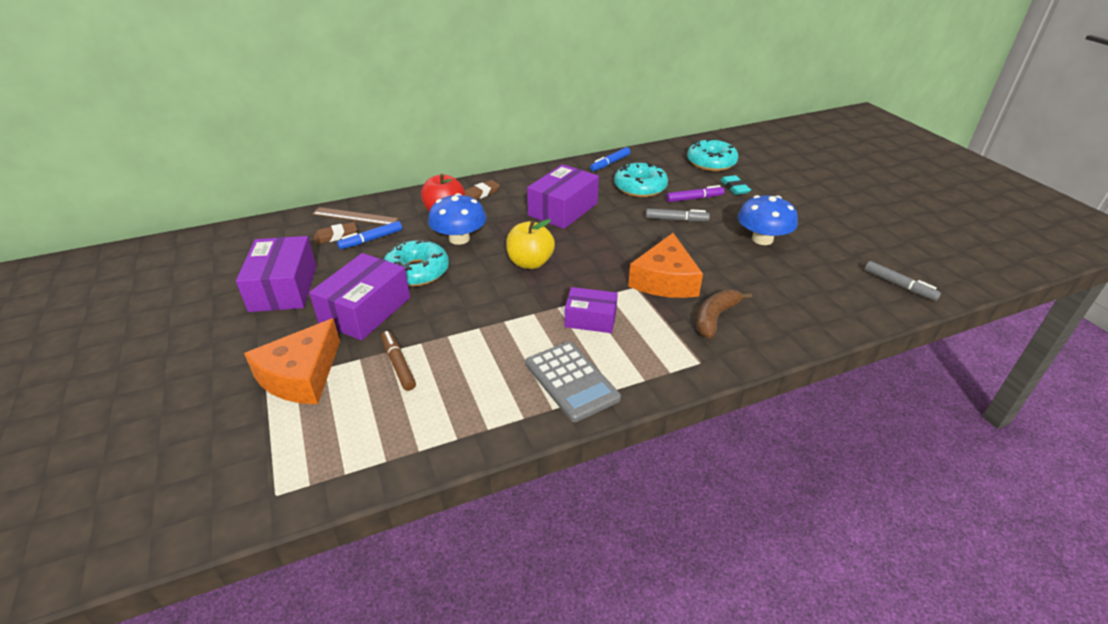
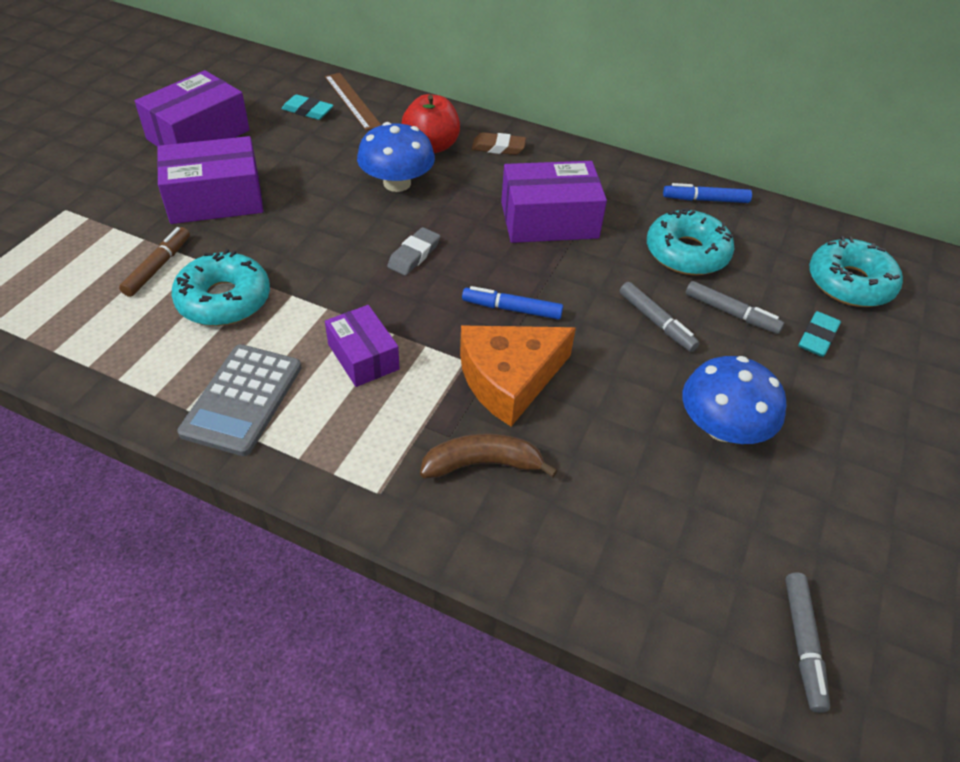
camera: 45 degrees right, 10 degrees up
(301, 375) = (92, 221): orange cheese -> none
(336, 236) = (307, 111): brown eraser -> turquoise eraser
(371, 240) = (327, 133): blue marker -> blue marker (511, 309)
(417, 271) = (309, 191): turquoise donut -> turquoise donut (224, 300)
(530, 263) = (414, 255): yellow apple -> grey eraser
(694, 198) = (731, 313): purple marker -> grey marker

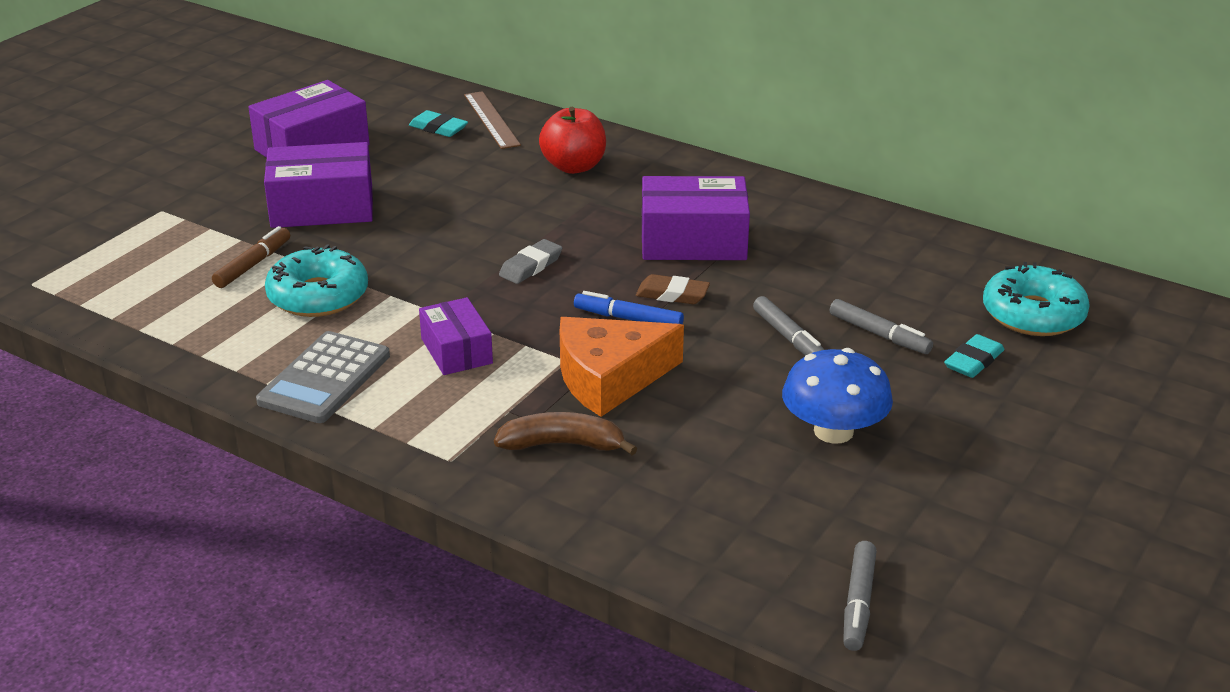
camera: 10 degrees right, 15 degrees down
(397, 183) = (526, 200): blue mushroom -> none
(498, 147) = (652, 170): brown eraser -> brown eraser (672, 294)
(686, 253) = (846, 278): turquoise donut -> none
(705, 200) = (886, 229): blue marker -> none

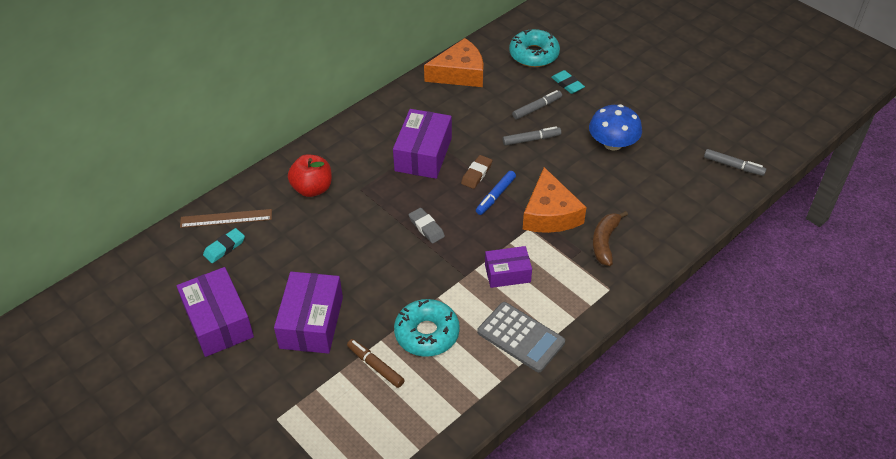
camera: 75 degrees left, 15 degrees up
(918, 246) = (460, 73): none -> orange cheese

